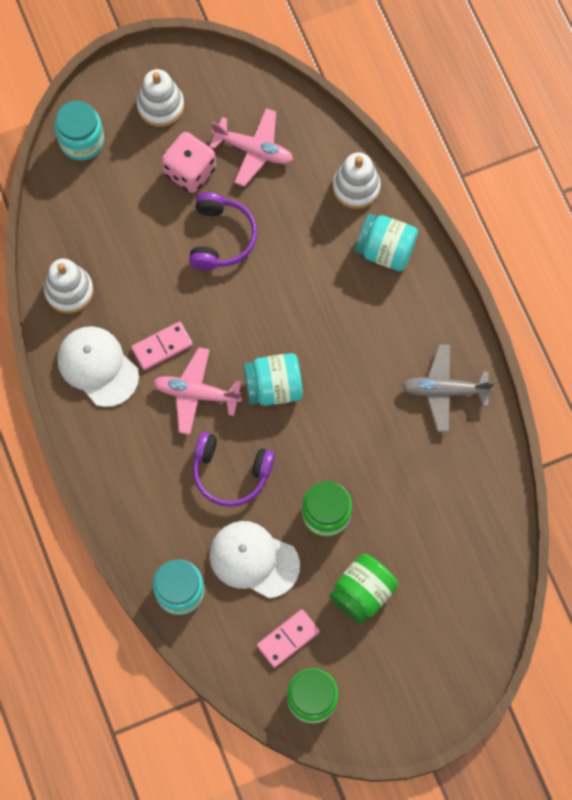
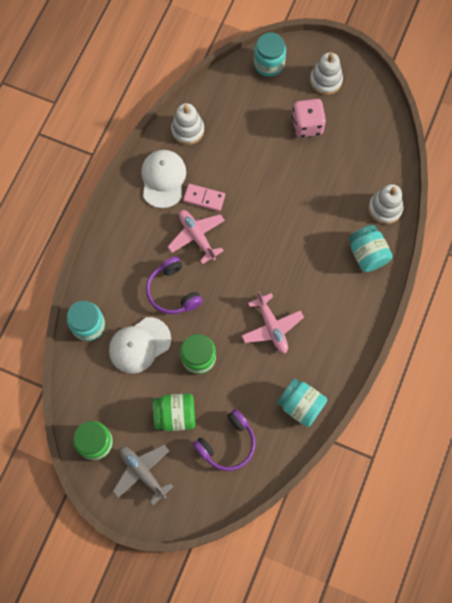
camera: 45 degrees right, 0 degrees up
(221, 237) = (289, 171): purple headphones -> purple headphones (227, 444)
(253, 150) = (350, 143): pink plane -> pink plane (271, 327)
(254, 559) = (139, 345): white cap -> white cap turned 105 degrees counterclockwise
(273, 387) = (238, 269): turquoise jar -> turquoise jar (300, 405)
(288, 638) = (115, 401): pink domino -> none
(444, 390) = (324, 354): grey plane -> grey plane (142, 472)

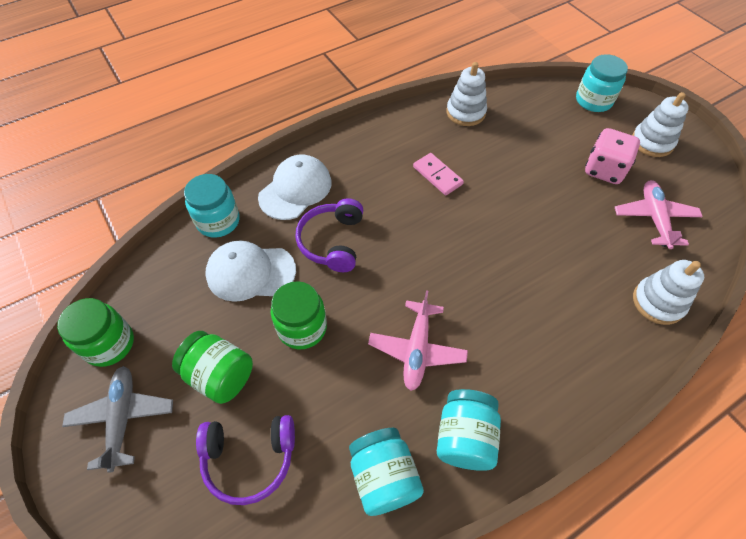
camera: 35 degrees right, 15 degrees down
(163, 179) = (408, 138): white cap -> white cap (295, 189)
(197, 237) = (401, 205): pink plane -> pink plane (654, 218)
(367, 254) = (602, 341): turquoise jar -> turquoise jar (465, 437)

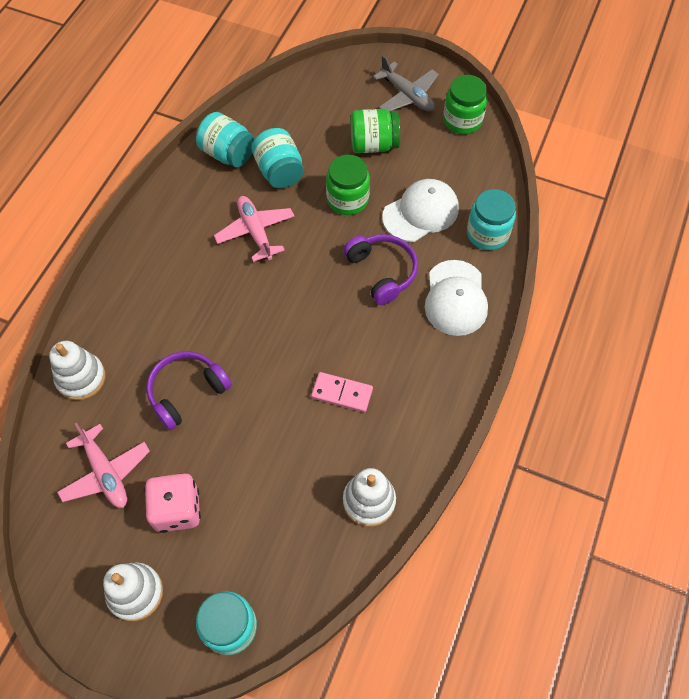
camera: 145 degrees right, 5 degrees up
(249, 458) = (314, 119): purple headphones -> purple headphones (187, 392)
(465, 437) = (190, 199): turquoise jar -> turquoise jar (279, 171)

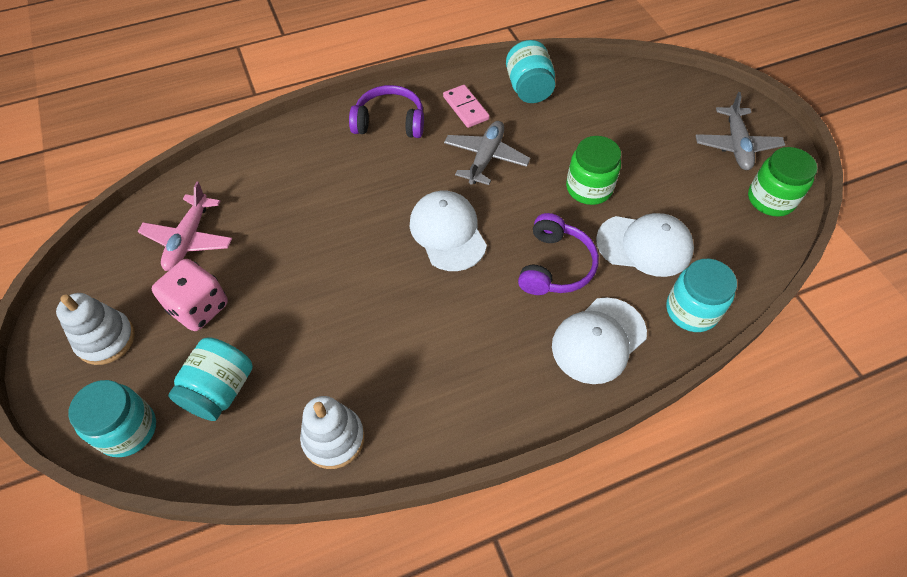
camera: 45 degrees right, 5 degrees down
(81, 378) = (250, 163): white stacking toy -> none
(187, 392) = (303, 231): purple headphones -> purple headphones (389, 122)
(255, 232) = (485, 158): pink plane -> grey plane
(279, 171) = (555, 128): turquoise jar -> turquoise jar (220, 390)
(289, 307) = (448, 232): none -> white cap
(342, 393) = (412, 332): pink domino -> pink domino (466, 108)
(373, 144) = (660, 162): green jar -> none

